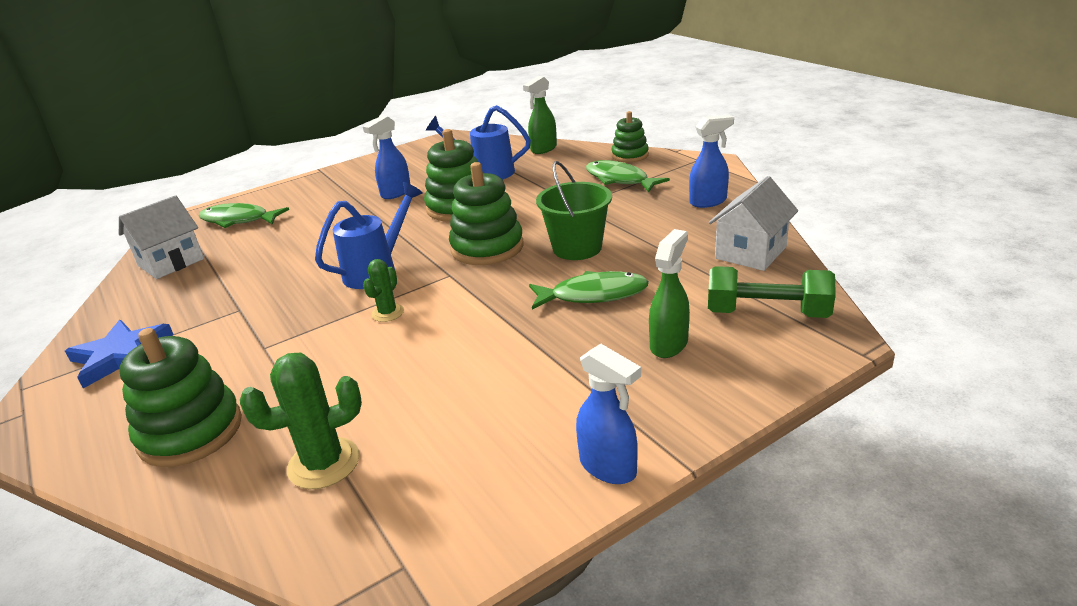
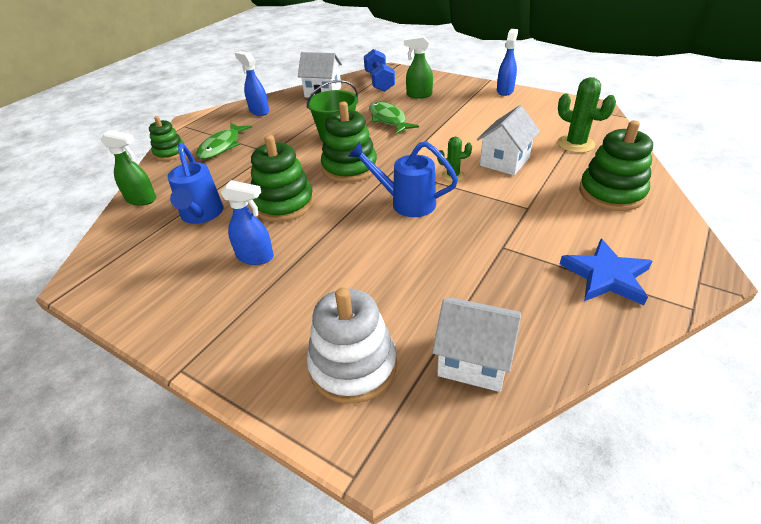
camera: 115 degrees left, 10 degrees up
(239, 220) = (353, 365): green fish -> white stacking toy
(368, 365) = (504, 161): none -> white house
(767, 313) = (379, 82): green dumbbell -> blue dumbbell

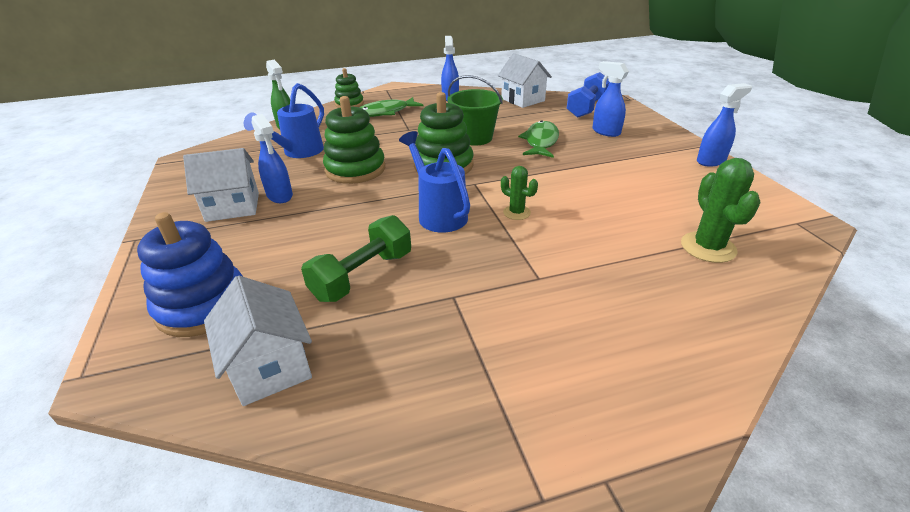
camera: 40 degrees right, 5 degrees down
(353, 365) = (203, 306): white stacking toy -> blue stacking toy
(419, 95) = (605, 132): green spray bottle -> blue spray bottle
(429, 270) = (362, 276): none -> green dumbbell
(504, 161) = (591, 225): white house -> white house (233, 207)
(606, 276) = (504, 390): blue star -> none
(611, 193) = (663, 318): green stacking toy -> none

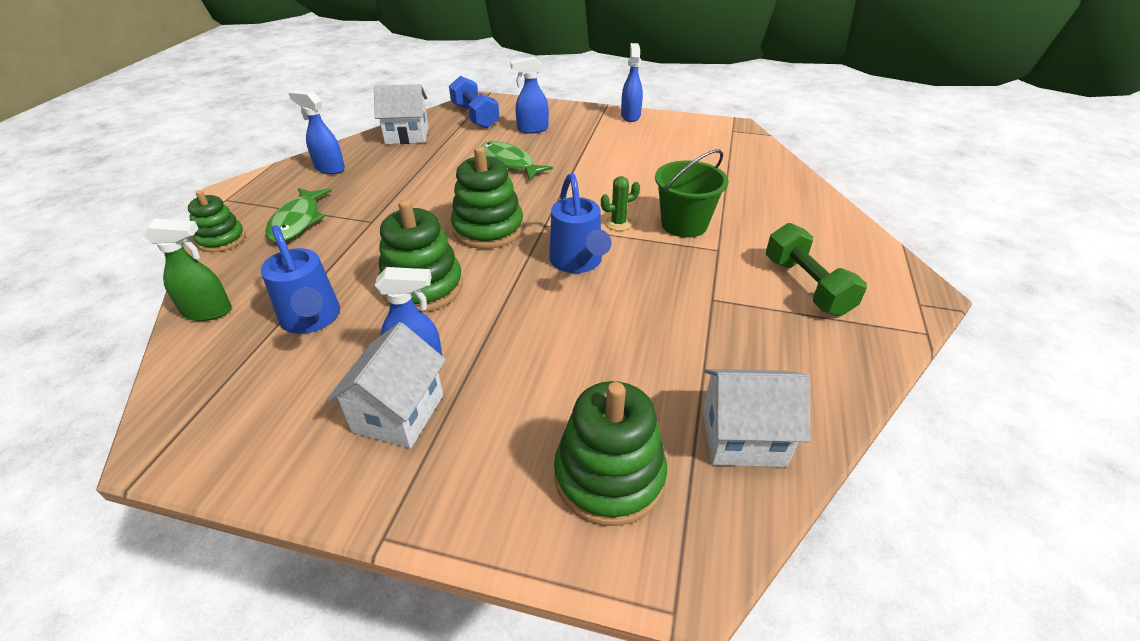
camera: 60 degrees left, 5 degrees up
(203, 306) = (609, 476): blue stacking toy -> green stacking toy
(362, 276) = (643, 341): green dumbbell -> green dumbbell (806, 286)
(438, 213) = (578, 263): blue watering can -> blue watering can turned 105 degrees counterclockwise
(474, 138) = (452, 191): green bucket -> green bucket (684, 224)
(708, 247) = (734, 170): green cactus -> none

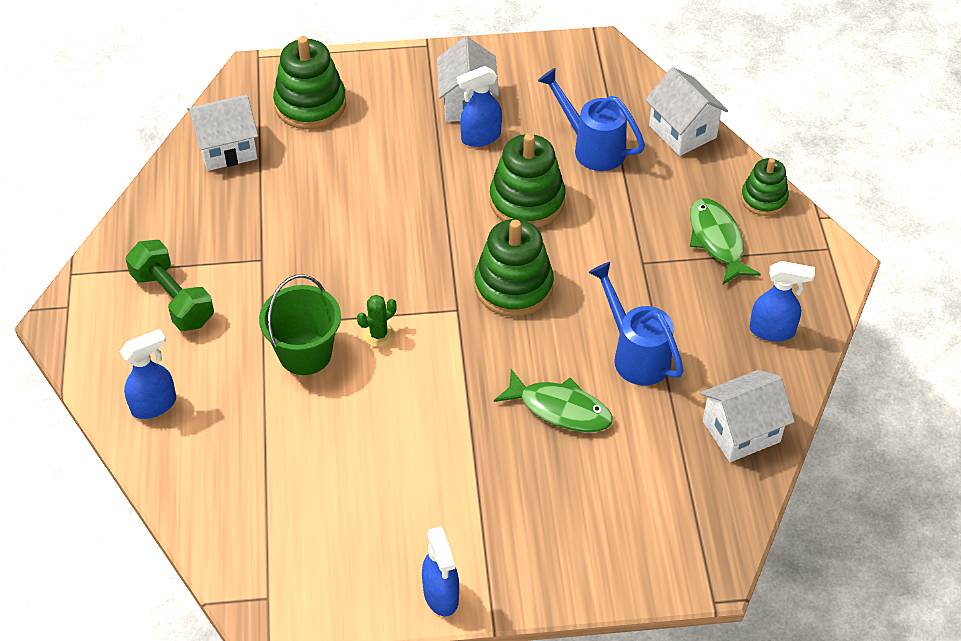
camera: 160 degrees right, 10 degrees up
(208, 311) = (682, 131): green spray bottle -> white house
(475, 116) = (683, 515): blue dumbbell -> none
(532, 129) = (575, 504): blue spray bottle -> blue spray bottle (154, 405)
(578, 263) = (399, 266): blue watering can -> blue watering can (635, 354)

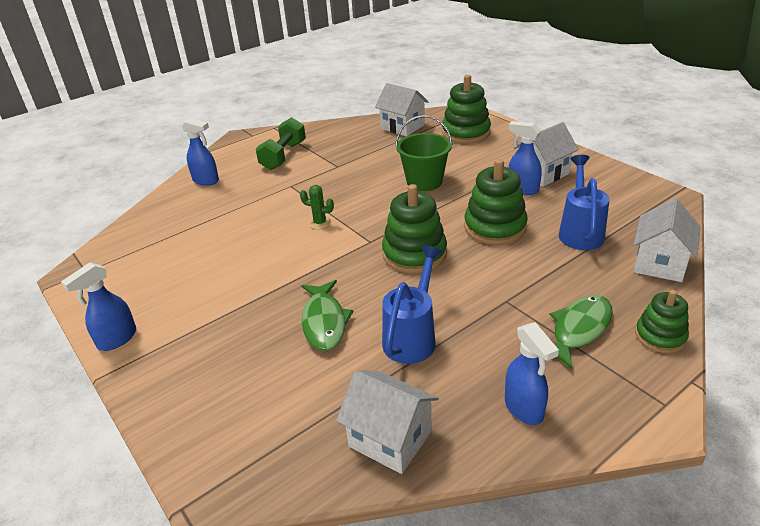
camera: 60 degrees right, 15 degrees down
(305, 353) = (282, 206): green bucket -> green bucket (424, 181)

